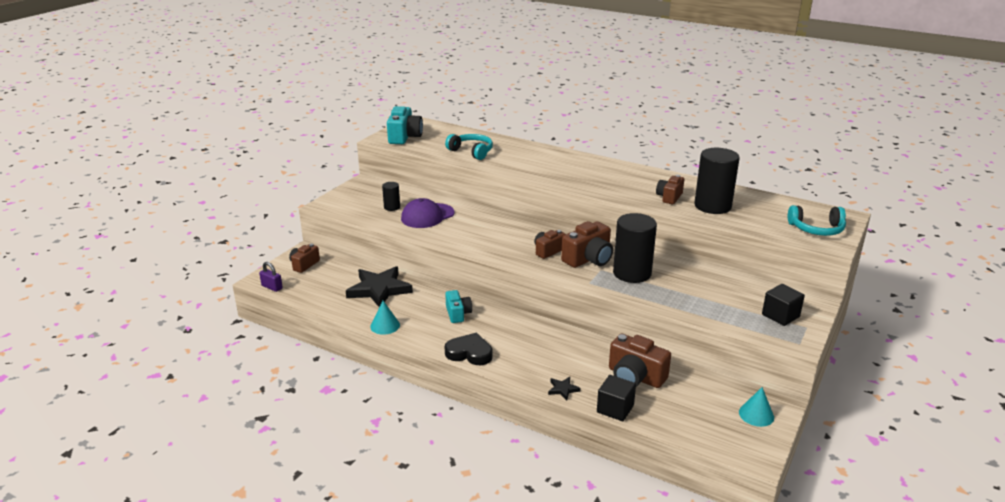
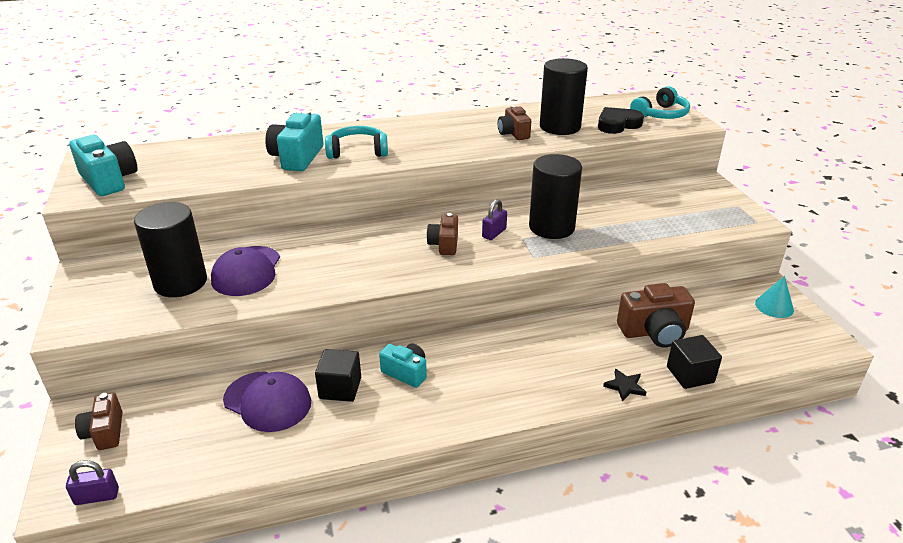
camera: 45 degrees left, 5 degrees up
(379, 289) = (267, 401): black star -> purple cap
(385, 325) = (345, 443): turquoise cone -> none
(392, 207) = (180, 282): black cylinder -> black cylinder, size x2.04
(469, 353) = (487, 410): black heart -> black heart (617, 124)
(471, 152) = (233, 165): turquoise headphones -> turquoise headphones (357, 151)
(510, 160) = (297, 157): none -> turquoise camera
(588, 259) = (494, 233): brown camera -> purple padlock
(780, 316) = (709, 206): black cube -> black cube (340, 388)

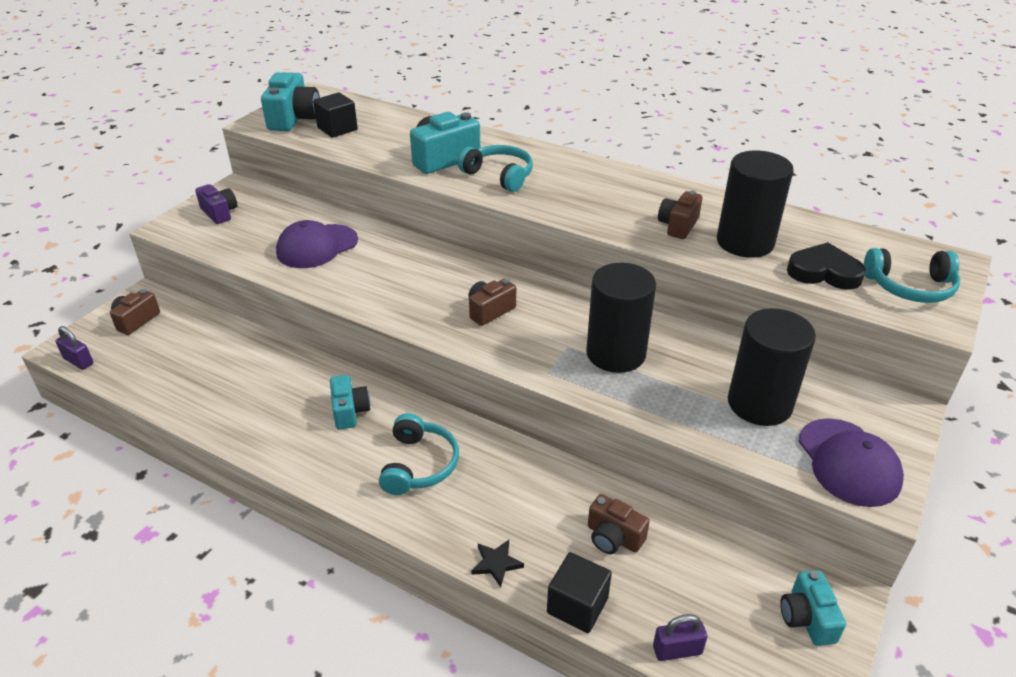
camera: 45 degrees right, 5 degrees up
(106, 292) = (219, 213): none -> purple camera
(180, 282) = (267, 231): black cylinder -> black cylinder (759, 404)
(267, 401) = (238, 365): purple cap -> purple cap (848, 462)
(340, 388) = (291, 390): black cube -> black cube (337, 129)
(494, 233) = (550, 326): purple padlock -> purple padlock (677, 650)
(501, 370) = (419, 464): none -> turquoise headphones
(654, 332) = (613, 537): brown camera -> brown camera, size x0.63
(774, 306) = (807, 618): turquoise cone -> turquoise camera

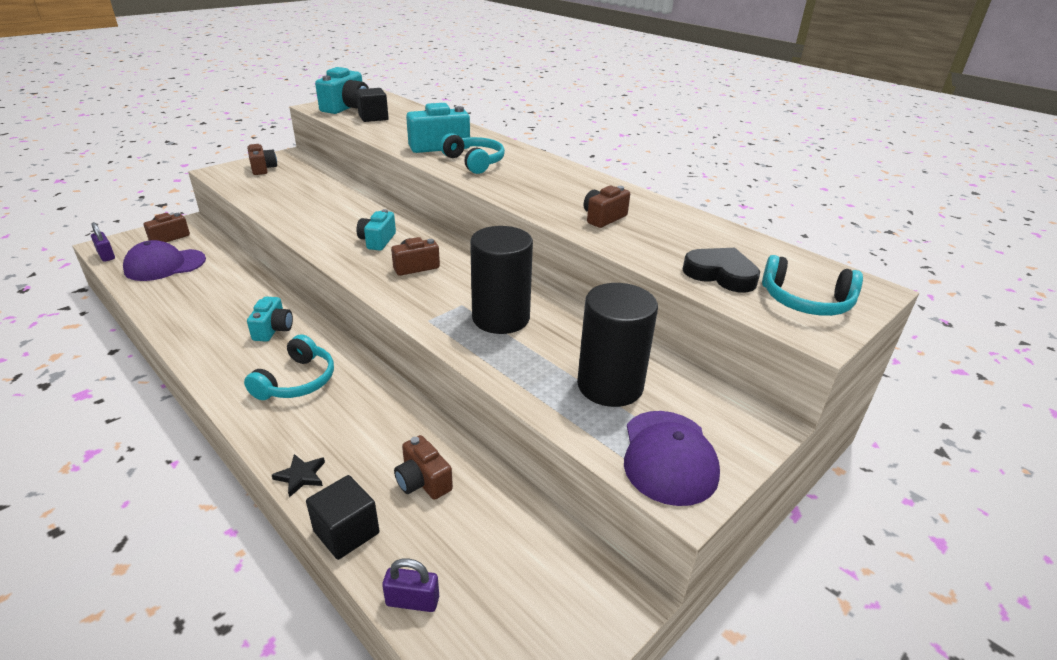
camera: 15 degrees right, 5 degrees down
(219, 213) = (263, 168): purple camera -> brown camera
(317, 246) = (315, 200): purple cap -> purple cap (165, 265)
(745, 242) = (658, 239): black cylinder -> none
(807, 618) = (567, 609): turquoise camera -> turquoise camera (377, 241)

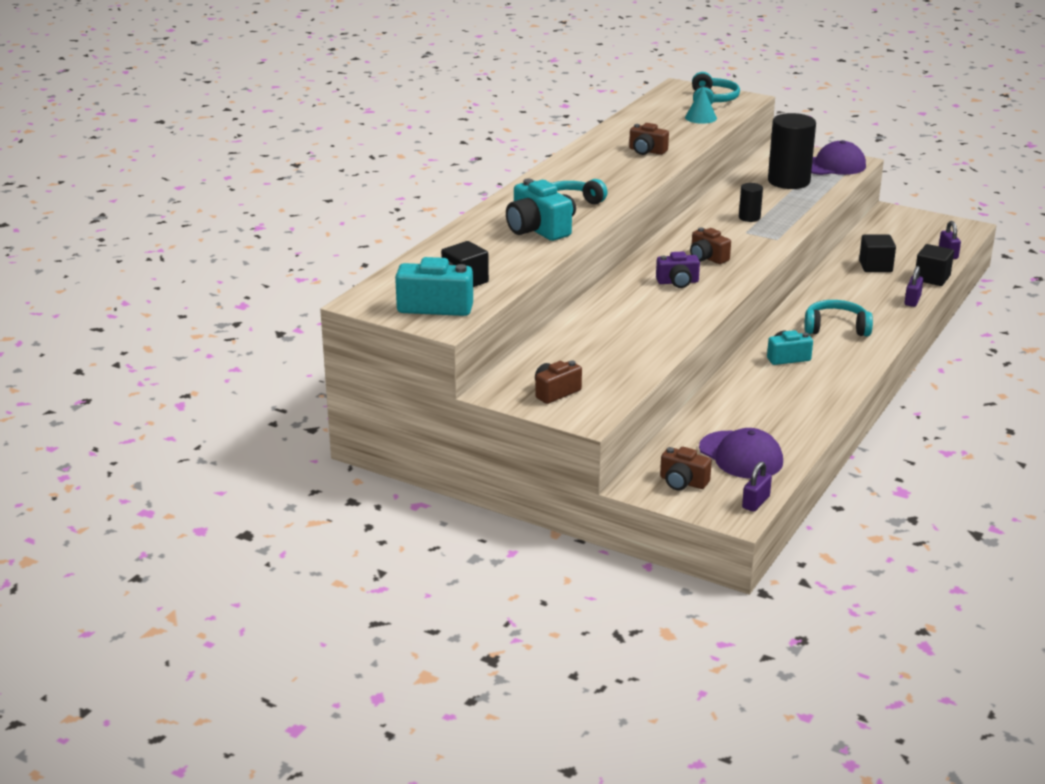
camera: 105 degrees left, 5 degrees down
(301, 476) = (912, 300): black star -> purple padlock
(377, 241) = (677, 282): turquoise camera -> purple camera
(423, 481) = (875, 266): brown camera -> black cube
(501, 318) = (749, 217): black cylinder -> black cylinder, size x0.49
(720, 274) = (700, 118): black heart -> turquoise cone

